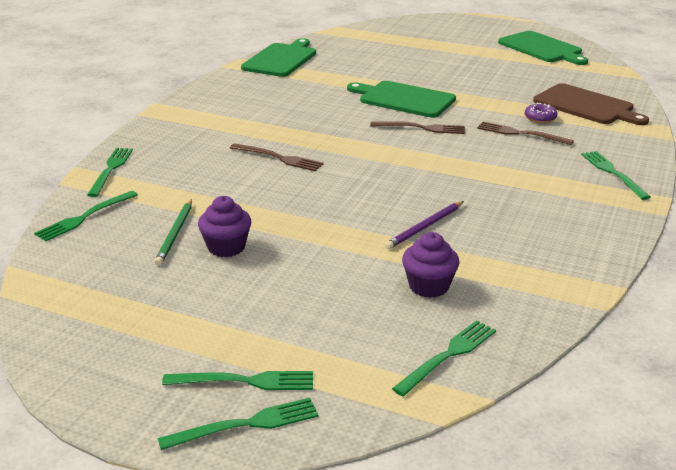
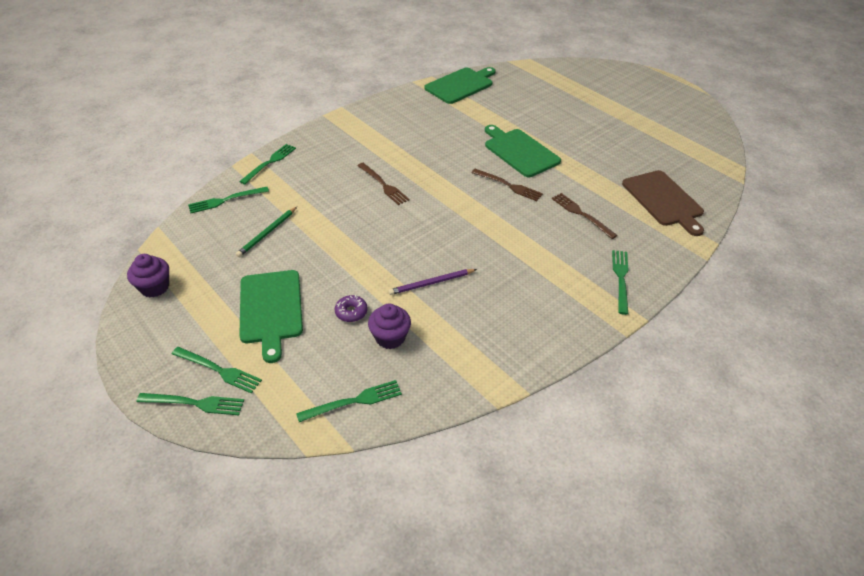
camera: 25 degrees right, 15 degrees up
(226, 247) = (289, 255): purple cupcake -> purple cupcake (154, 287)
(540, 118) = (612, 202): purple donut -> purple donut (351, 312)
(542, 48) = (682, 125): green cutting board -> green cutting board (271, 309)

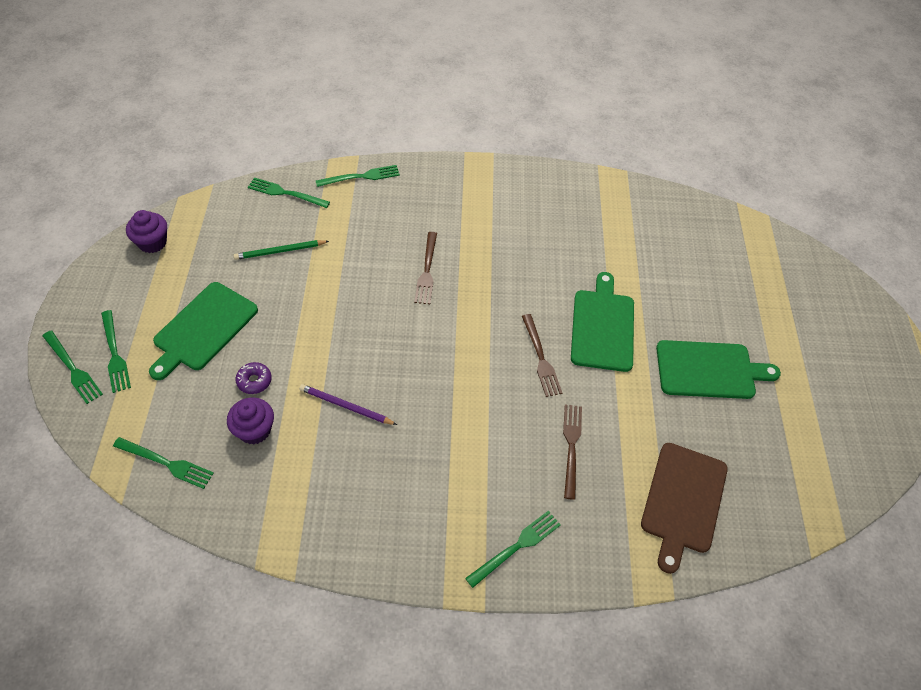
camera: 40 degrees right, 10 degrees up
(460, 85) = (643, 201): green cutting board -> green cutting board (709, 370)

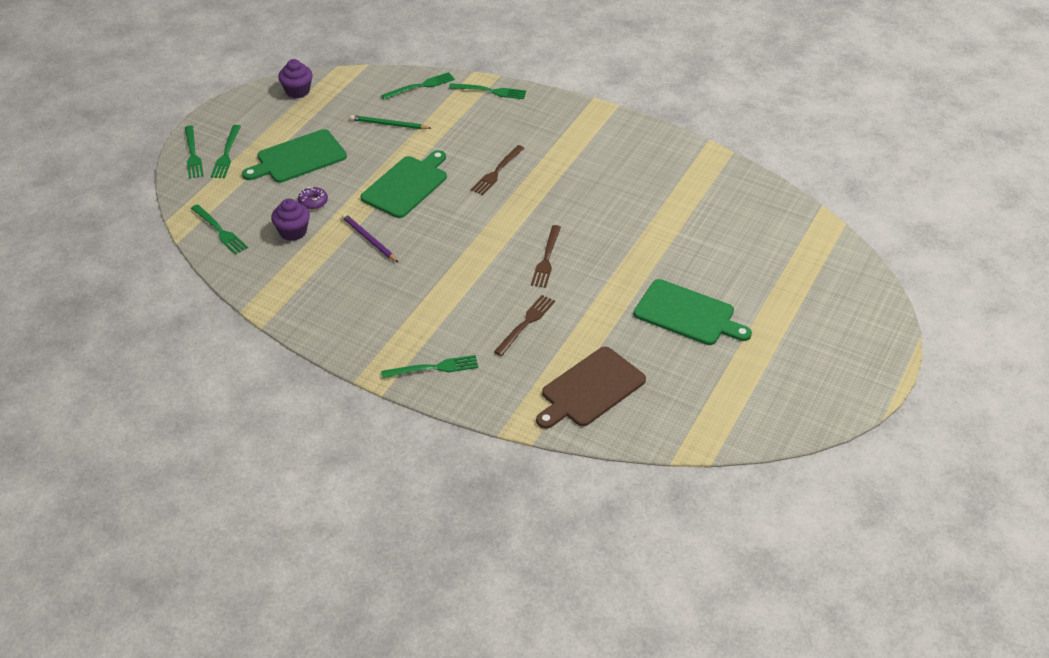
camera: 30 degrees right, 10 degrees down
(285, 193) = (421, 86): green fork -> green fork turned 105 degrees clockwise
(602, 327) = (616, 255): green cutting board -> green cutting board (406, 185)

